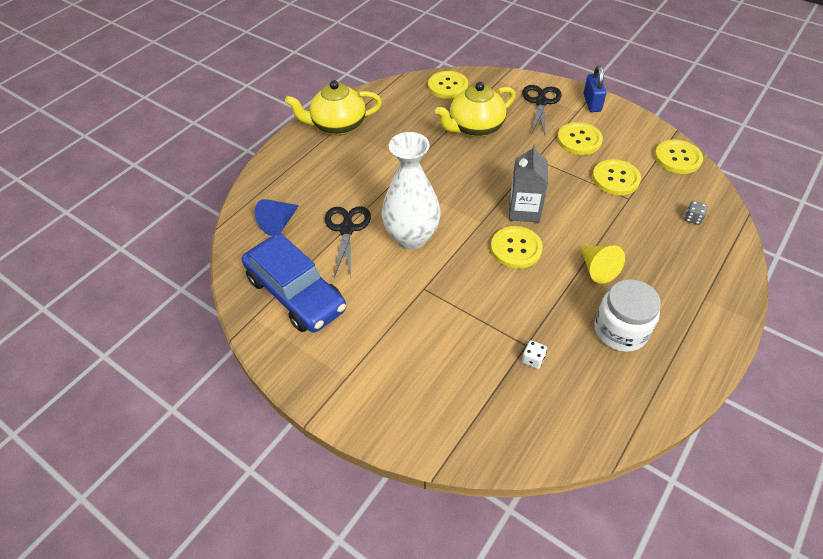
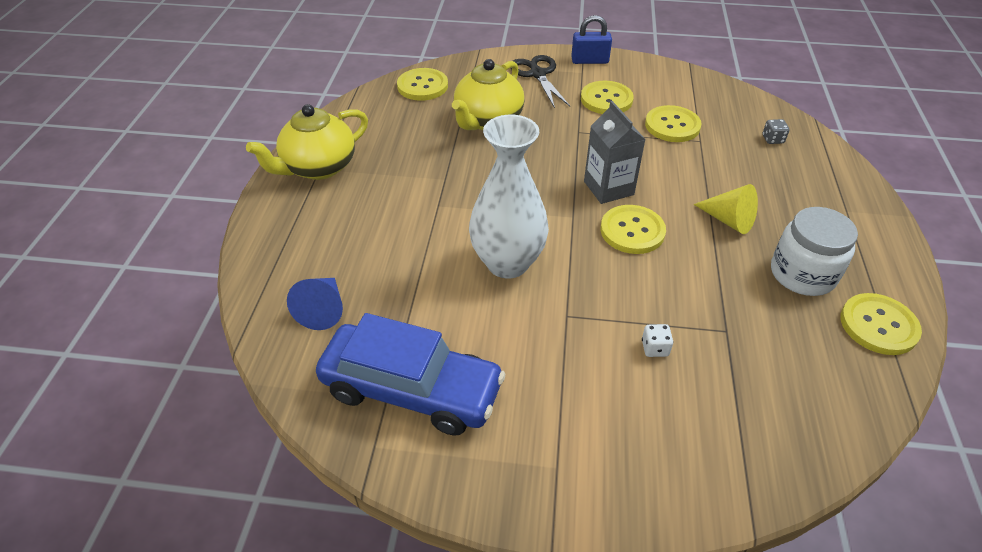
camera: 30 degrees left, 5 degrees down
(347, 228) = (420, 282): black scissors -> none
(533, 359) = (746, 343): white dice -> white dice (655, 348)
(592, 103) = (589, 61): blue padlock -> blue padlock turned 60 degrees counterclockwise
(677, 158) = (712, 88): yellow button -> yellow button (878, 325)

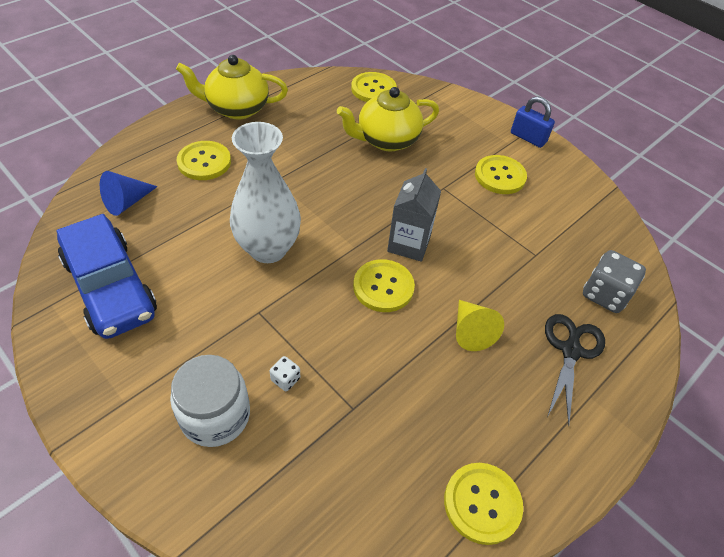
camera: 35 degrees right, 5 degrees up
(537, 74) = (470, 125): black scissors -> black scissors (571, 350)
(672, 125) = (527, 228): yellow button -> yellow button (204, 162)
(772, 139) = (604, 294): grey dice -> grey dice, size x2.06
(802, 274) = (474, 415): white jar -> white jar (215, 415)

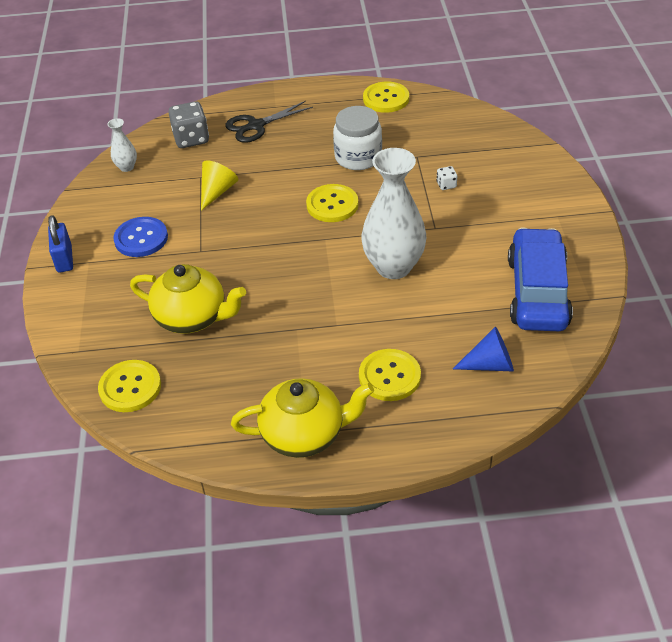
camera: 135 degrees left, 5 degrees down
(215, 415) = (503, 186): white jar -> white jar (358, 157)
(236, 108) = (304, 434): yellow teapot -> yellow teapot turned 45 degrees counterclockwise
(409, 244) = (281, 222): grey carton -> none
(471, 331) = (304, 158): yellow cone -> yellow cone (217, 191)
(500, 176) = (141, 238): yellow button -> blue button
(607, 231) = (127, 167): none -> white vase

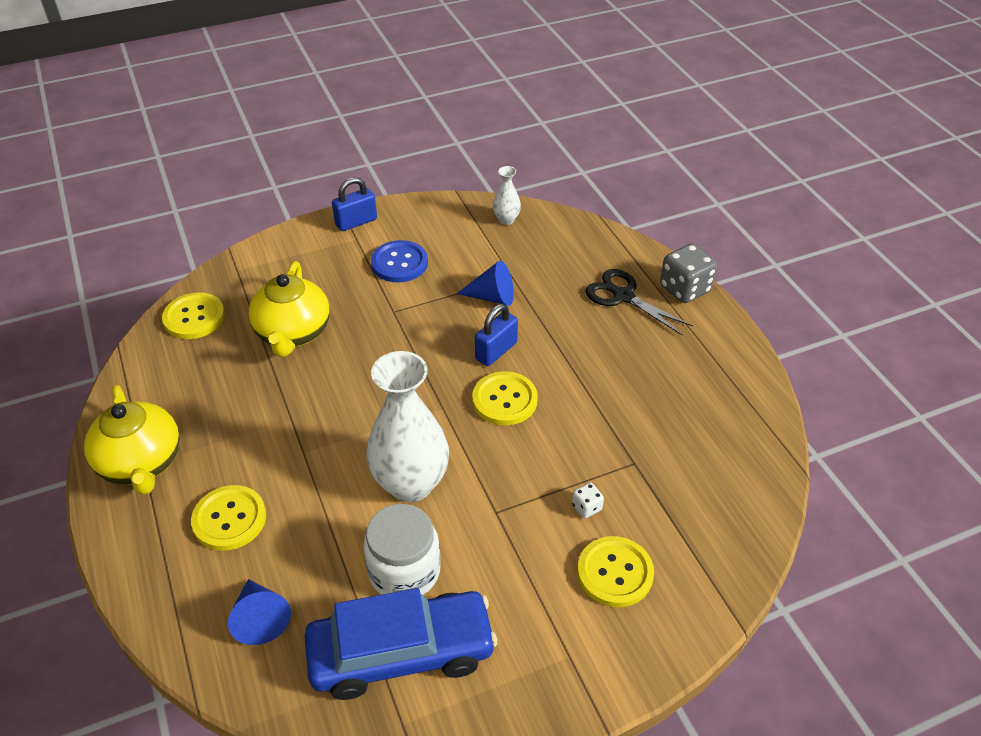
camera: 70 degrees right, 0 degrees up
(191, 139) = (574, 252): grey dice -> grey dice (685, 289)
(217, 191) = (492, 297): yellow cone -> blue cone
(279, 200) = (496, 351): none -> blue padlock
(358, 157) = (605, 403): white jar -> white jar (404, 571)
(386, 99) = (743, 403): yellow button -> yellow button (615, 573)

